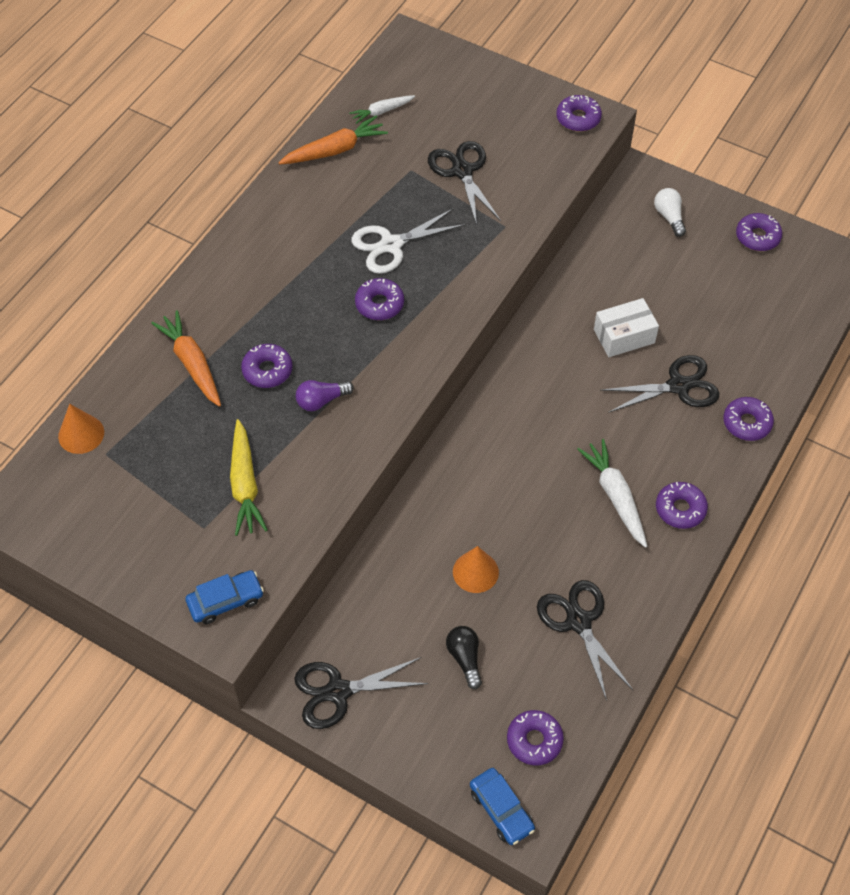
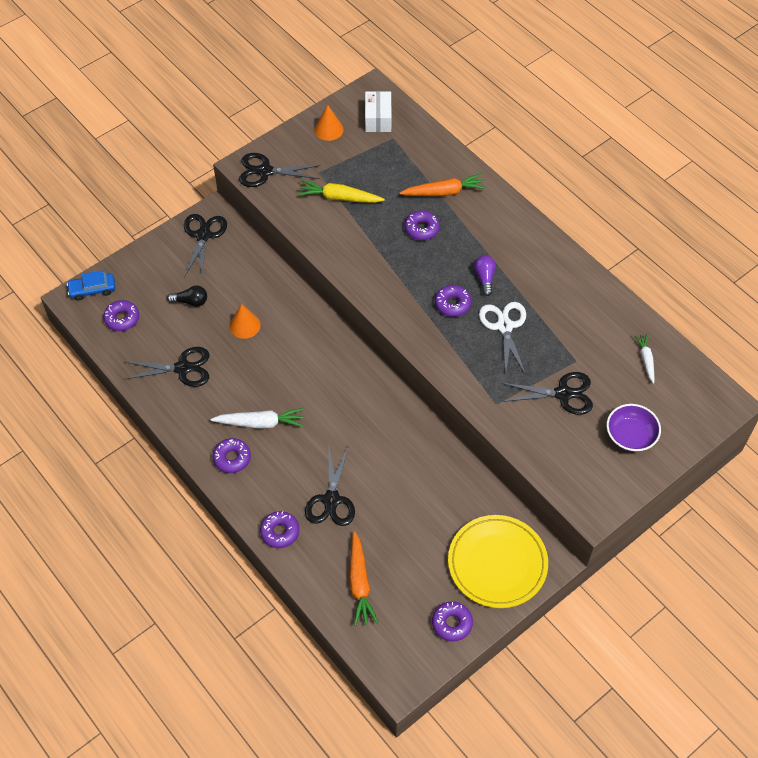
camera: 110 degrees right, 0 degrees up
(81, 434) = (413, 130): orange cone -> orange cone (328, 129)
(225, 601) = (265, 171): blue car -> black scissors
(321, 400) = (385, 251): purple light bulb -> purple light bulb (485, 278)
(335, 150) = (613, 318): orange carrot -> orange carrot (360, 583)
(488, 106) = (630, 436): none -> purple bowl
(578, 118) = (596, 496): purple donut -> none
(624, 336) = (391, 481): white box -> white box (378, 119)
(669, 217) = (497, 563): white light bulb -> yellow plate

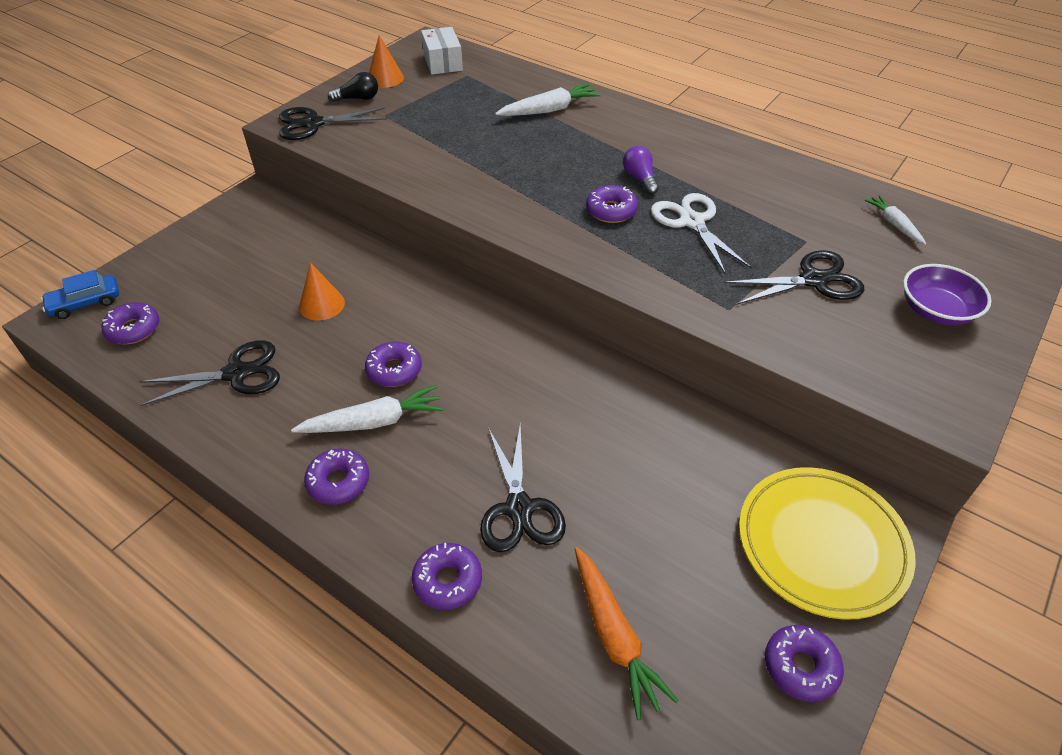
camera: 15 degrees left, 10 degrees down
(190, 301) = (237, 291): black light bulb -> black light bulb (358, 99)
(203, 235) = (244, 219): black scissors -> none
(339, 198) = (418, 133): yellow carrot -> none
(421, 229) = (536, 146): purple donut -> purple donut (394, 370)
(444, 192) = (549, 110): orange carrot -> white carrot

